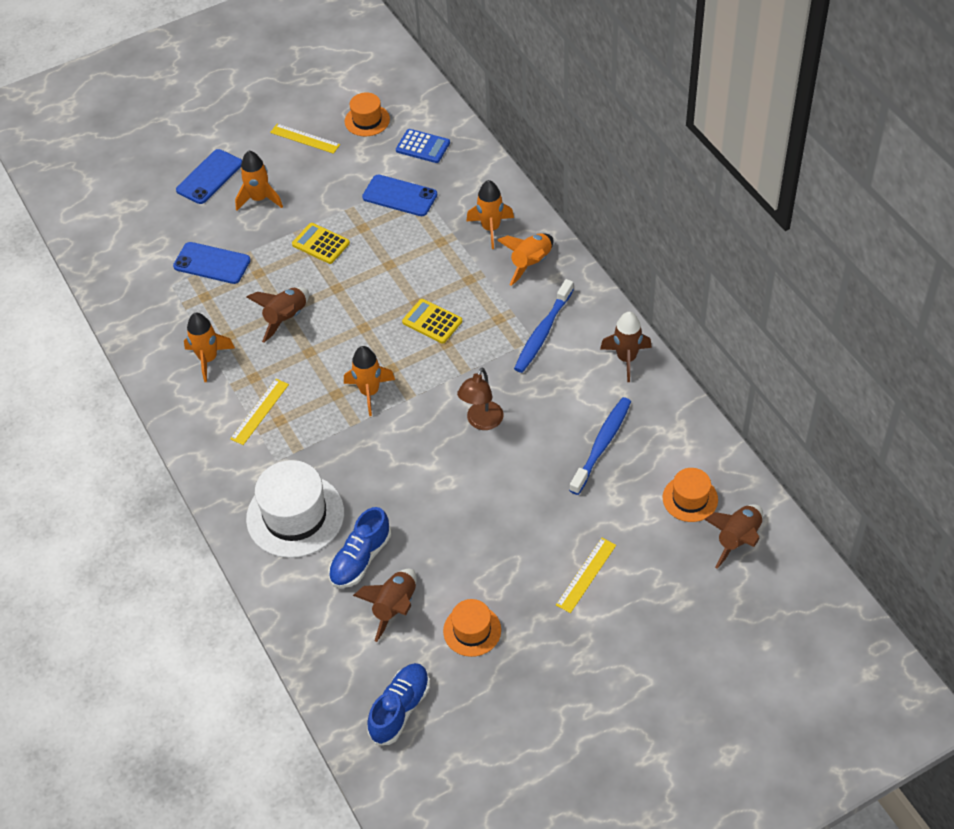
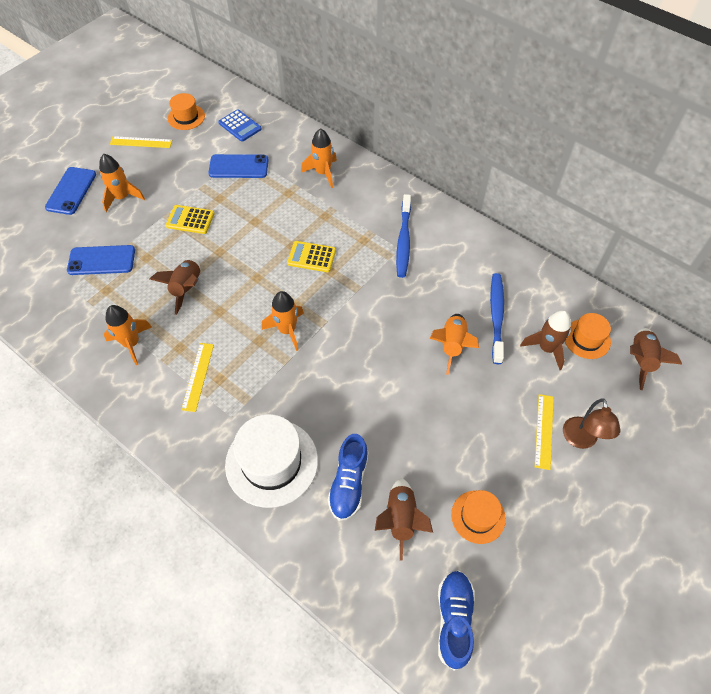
camera: 25 degrees left, 5 degrees up
(423, 146) = (240, 126): blue calculator -> blue calculator turned 45 degrees clockwise
(482, 422) = (392, 327): brown lamp -> brown lamp (581, 440)
(531, 263) = (367, 191): orange rocket -> orange rocket (452, 345)
(626, 359) = (477, 243): brown rocket -> brown rocket (546, 348)

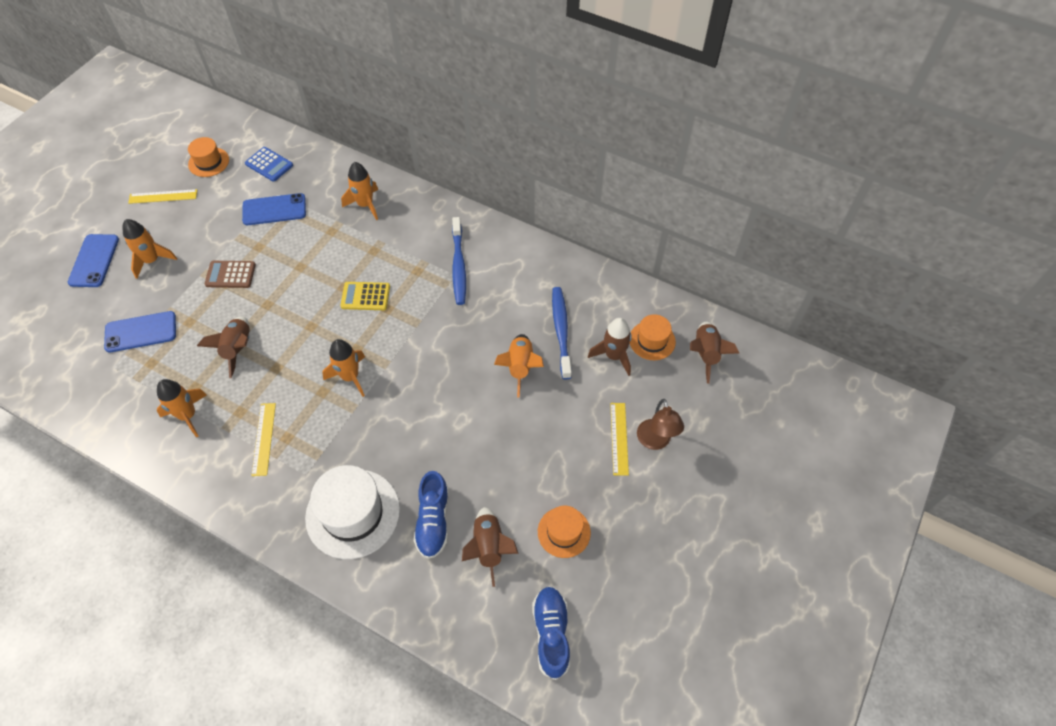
camera: 10 degrees left, 0 degrees up
(190, 220) = (230, 275): yellow calculator -> brown calculator

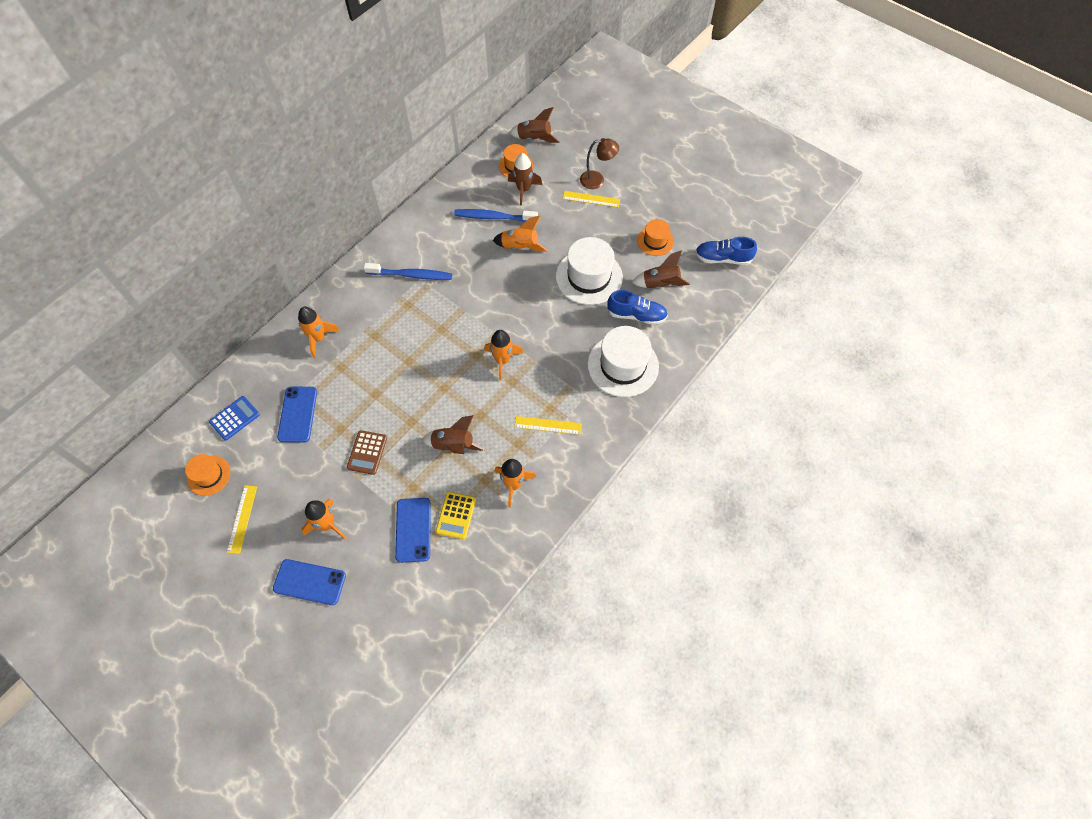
camera: 80 degrees left, 5 degrees up
(365, 296) = (423, 345): yellow calculator -> yellow calculator (456, 515)
(487, 453) = (589, 277): none -> white hat

